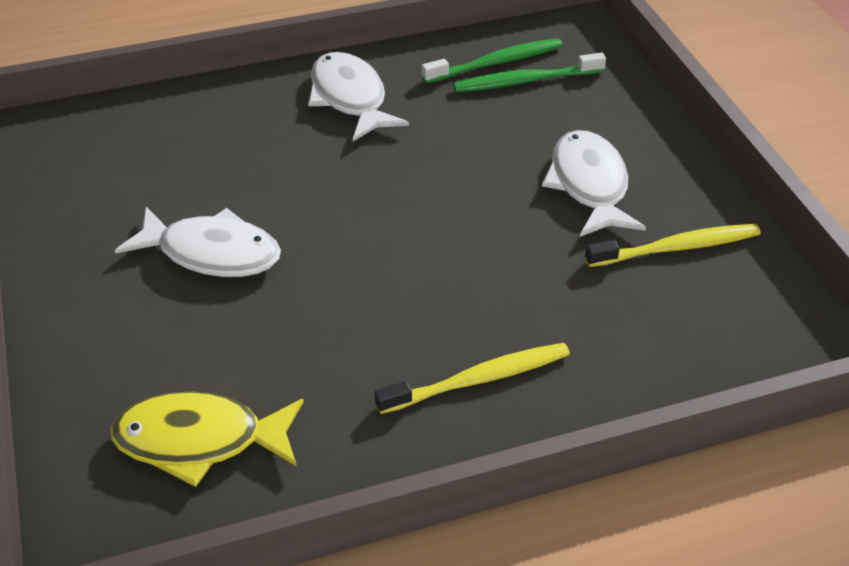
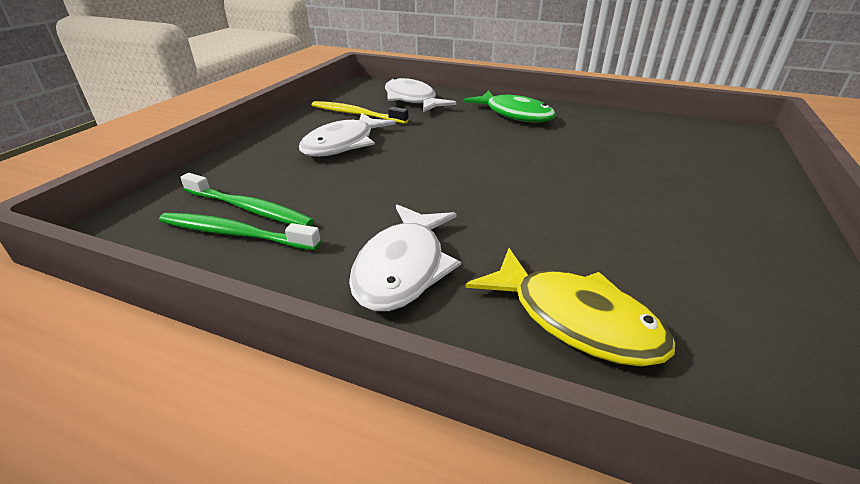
camera: 140 degrees left, 10 degrees down
(200, 440) = (677, 139): yellow fish -> yellow fish (575, 319)
(212, 253) = (636, 204): white fish -> white fish (412, 100)
(478, 379) = (514, 114): yellow toothbrush -> green fish

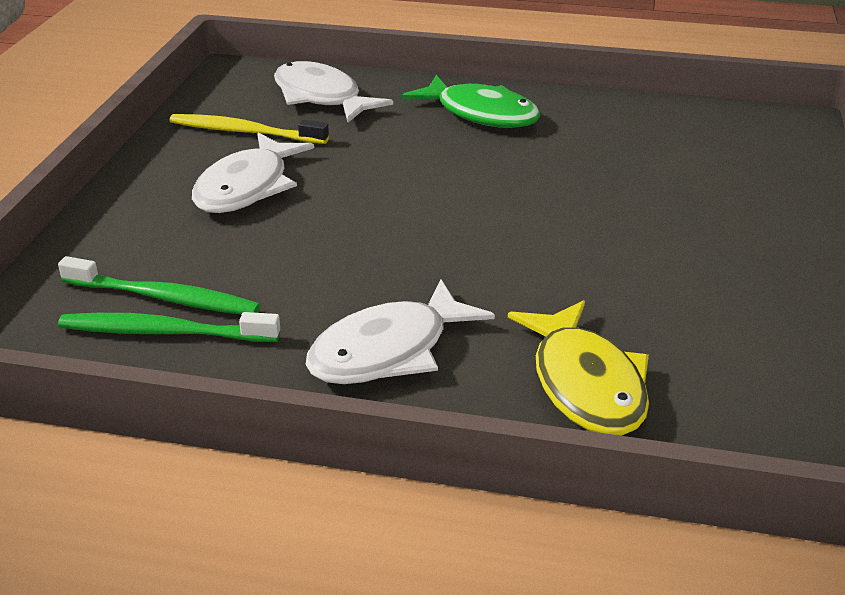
camera: 10 degrees left, 0 degrees up
(403, 267) = (388, 350): white fish -> white fish turned 45 degrees clockwise
(575, 319) = (585, 383): yellow fish -> yellow fish turned 45 degrees clockwise

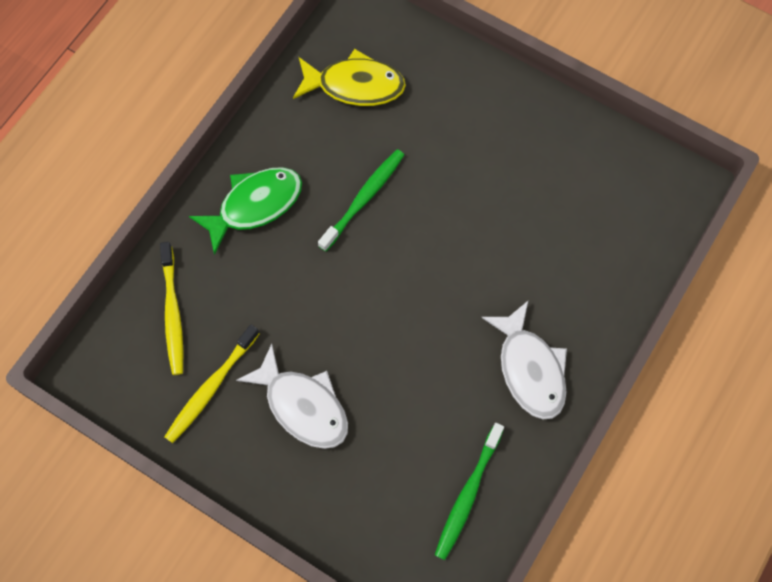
camera: 70 degrees left, 35 degrees up
(164, 298) = (429, 489): green toothbrush -> green toothbrush (364, 198)
(321, 97) = (173, 313): white fish -> yellow toothbrush
(585, 383) = (592, 276): yellow fish -> yellow fish (355, 85)

